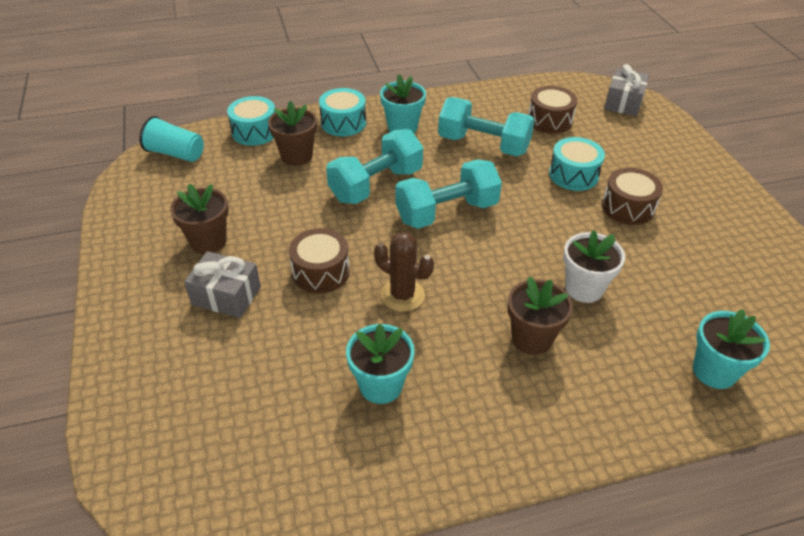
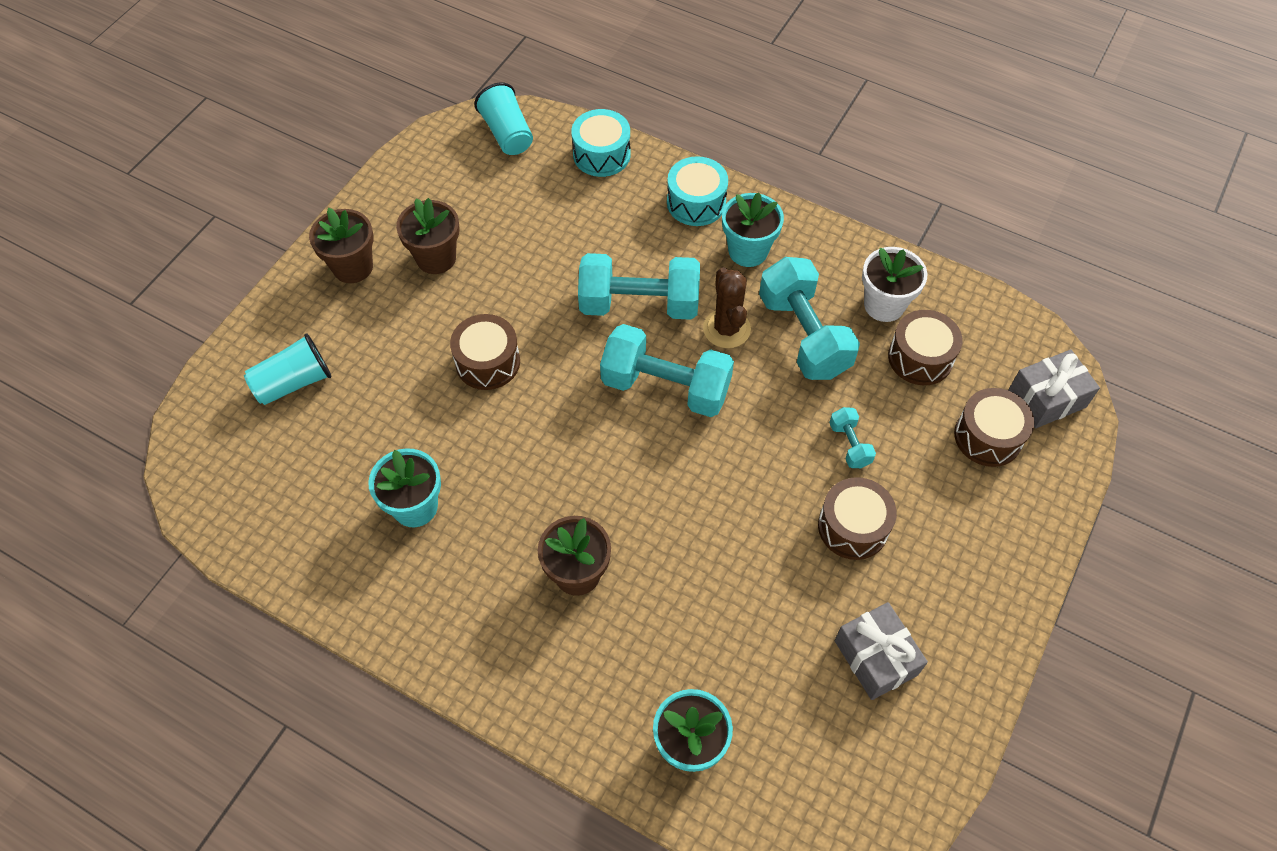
camera: 45 degrees right, 15 degrees up
(186, 382) = (293, 382): none -> turquoise cup
(226, 296) = (395, 326): grey gift -> grey gift (875, 657)
(296, 156) = (606, 214): brown flower pot -> brown flower pot (353, 267)
(402, 295) = (525, 440): brown cactus -> brown cactus (726, 329)
(573, 175) = (849, 444): turquoise drum -> turquoise dumbbell
(584, 288) = (685, 570): white flower pot -> white flower pot (884, 305)
(624, 132) = (988, 436): none -> brown drum

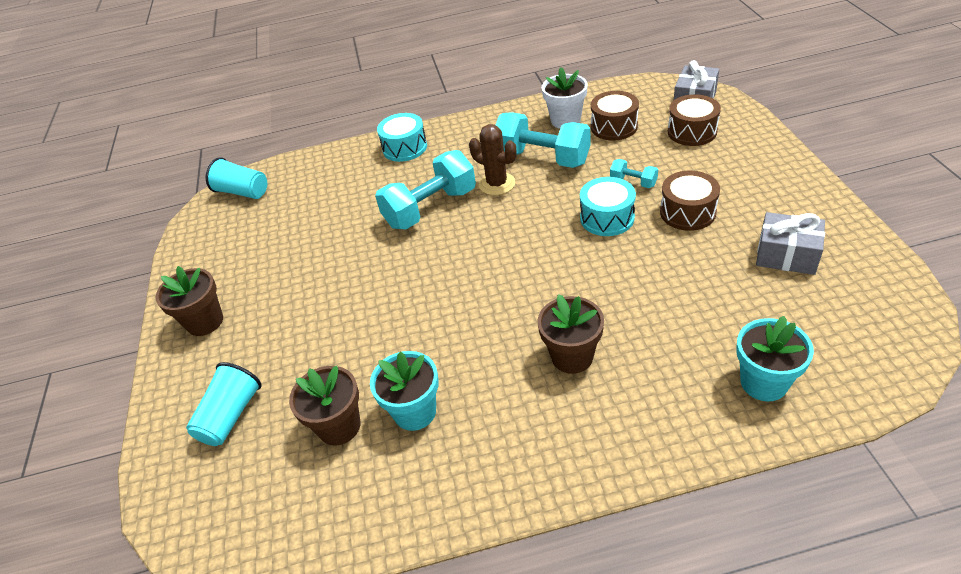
camera: 35 degrees left, 15 degrees down
(436, 258) = (264, 276): brown flower pot -> brown flower pot (339, 426)
(487, 362) = (368, 300): brown drum -> none
(601, 154) = (319, 164): turquoise drum -> turquoise drum (607, 218)
(666, 387) = (498, 231): turquoise dumbbell -> none
(748, 251) = (462, 147): turquoise flower pot -> none

